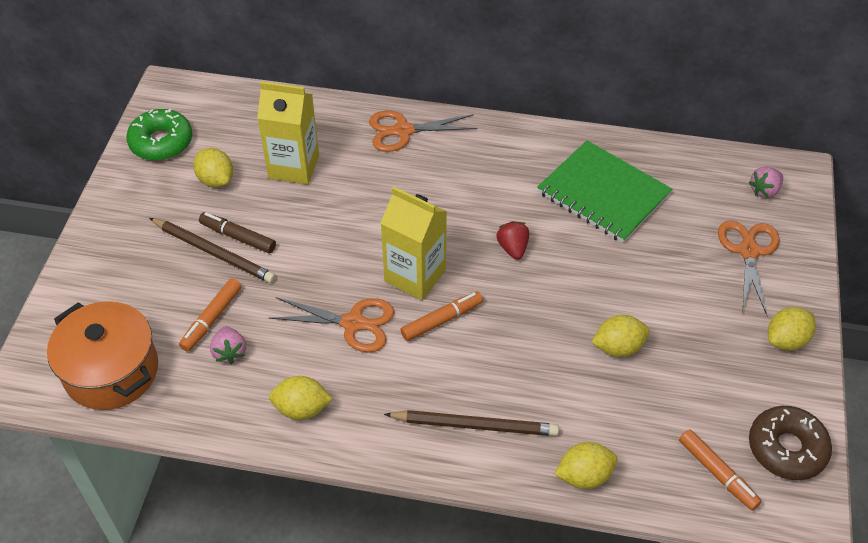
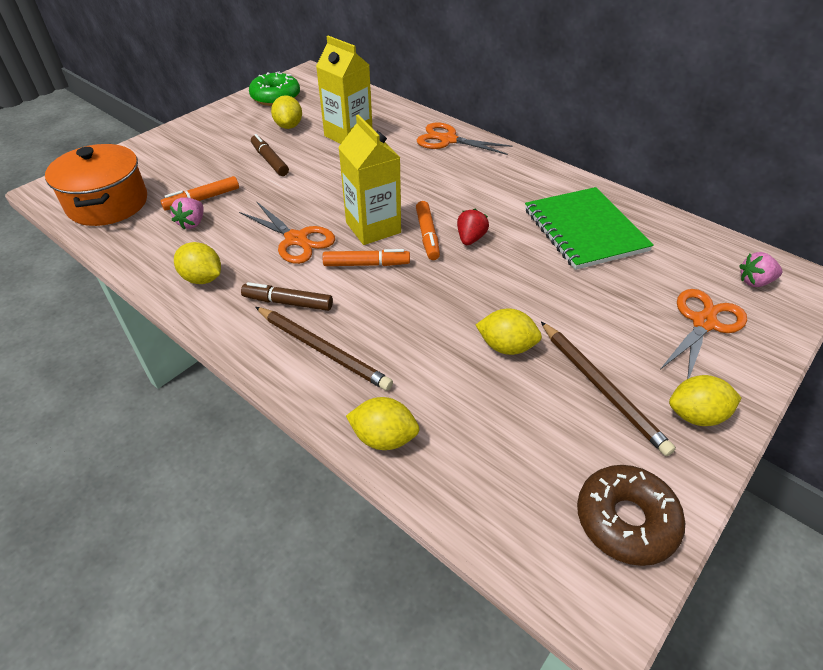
camera: 30 degrees right, 5 degrees down
(214, 252) = (245, 163): brown pencil -> brown pencil (602, 388)
(405, 394) = (288, 302): none -> brown marker
(717, 473) = (525, 505): orange marker -> orange marker (427, 235)

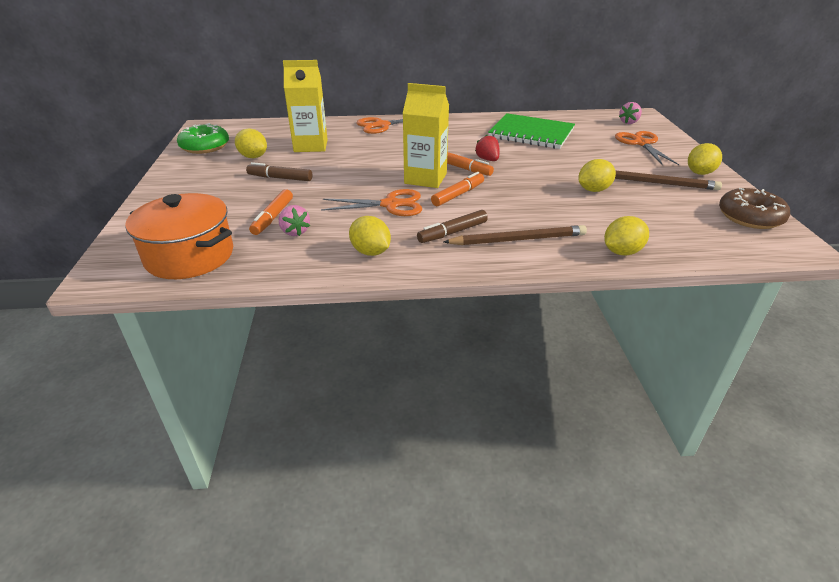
camera: 45 degrees left, 10 degrees down
(202, 278) = (370, 252): yellow lemon -> yellow lemon turned 60 degrees clockwise

